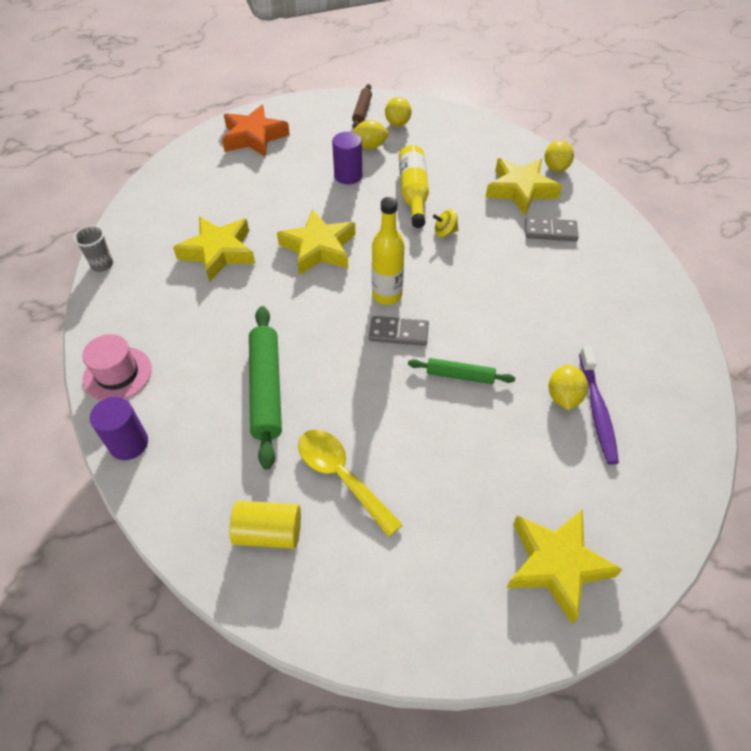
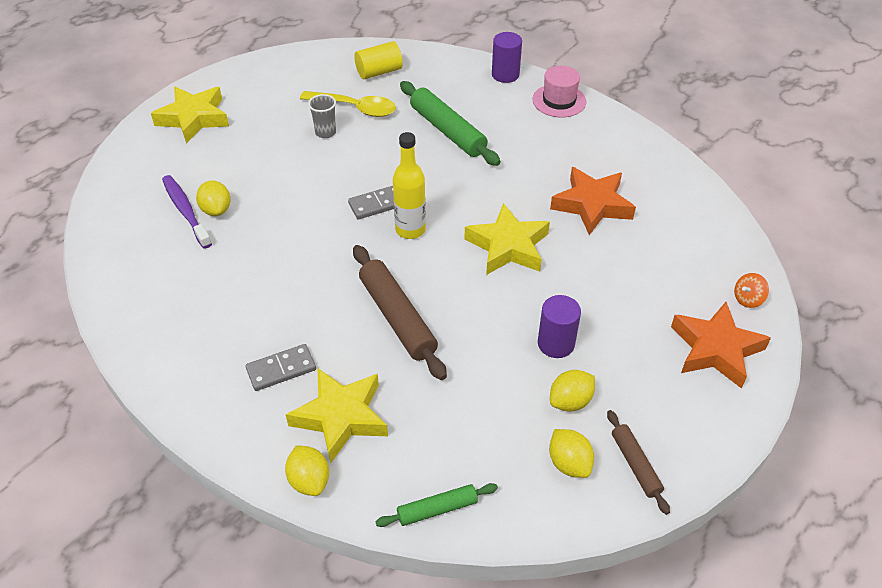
camera: 150 degrees right, 5 degrees down
(102, 265) = (671, 156): grey cup -> grey cup (325, 132)
(198, 151) = (747, 299): none -> orange spinning top
(218, 252) = (592, 205): yellow star -> orange star
(413, 193) = (465, 353): yellow bottle -> none
(445, 232) = (397, 317): yellow spinning top -> brown rolling pin
(460, 375) = (308, 193): green rolling pin -> green rolling pin (437, 509)

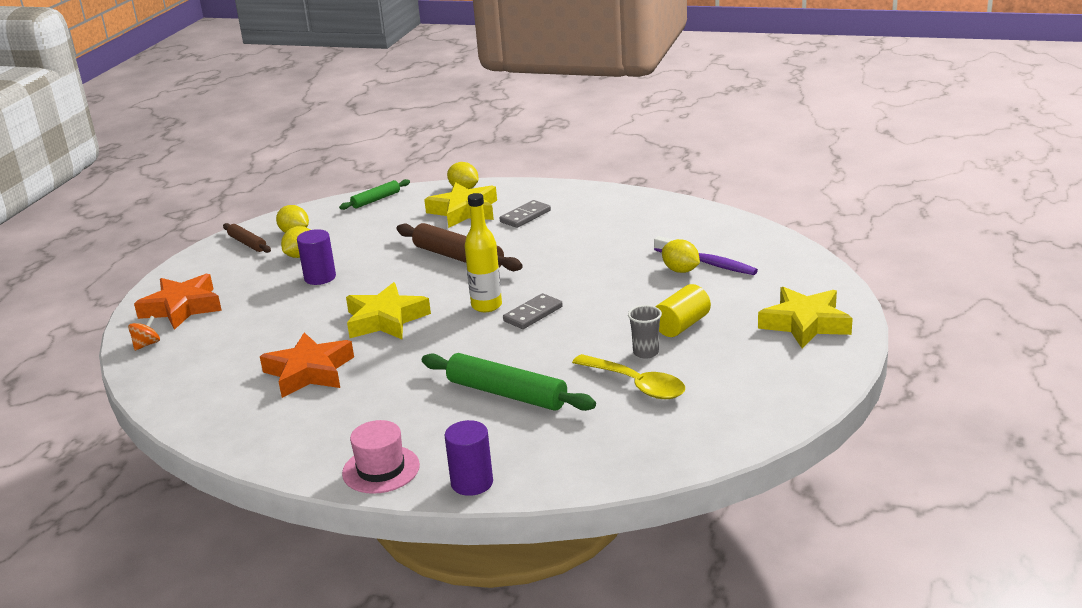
camera: 160 degrees right, 20 degrees down
(355, 108) = (636, 385): yellow spoon -> yellow spoon turned 135 degrees counterclockwise
(379, 72) = (648, 434): yellow cylinder -> yellow cylinder (681, 325)

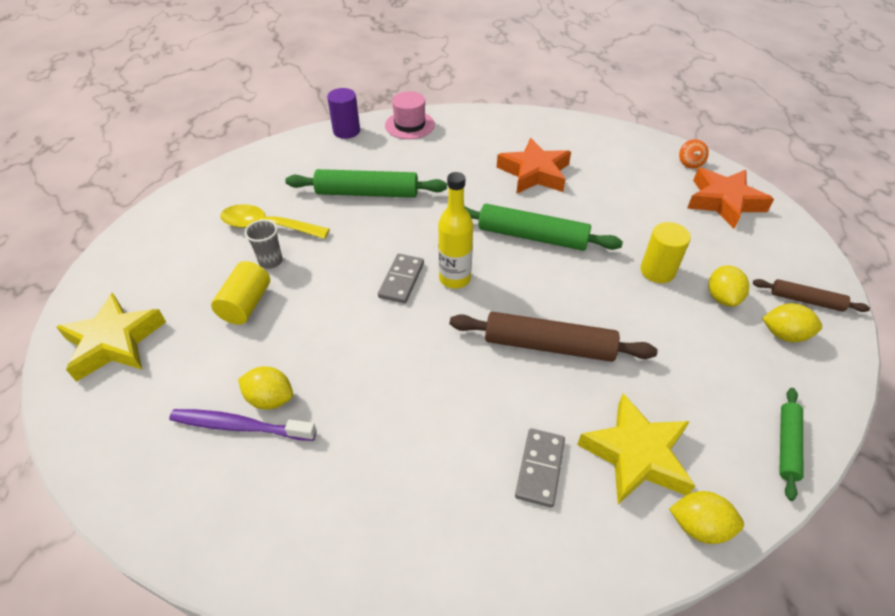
camera: 150 degrees right, 20 degrees up
(320, 277) = (657, 271): purple cylinder -> yellow cylinder
(385, 320) = (532, 236): yellow star -> green rolling pin

